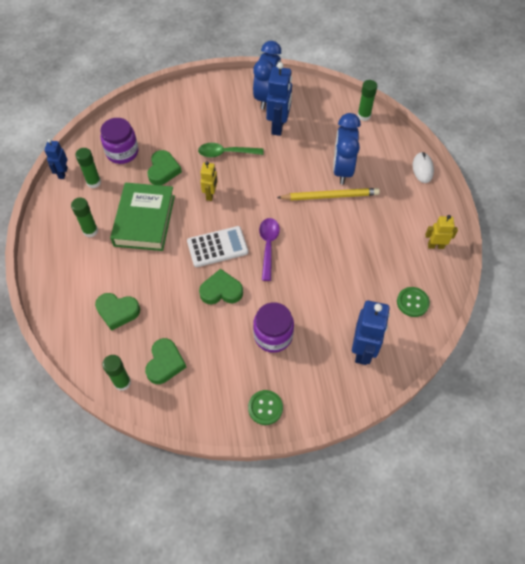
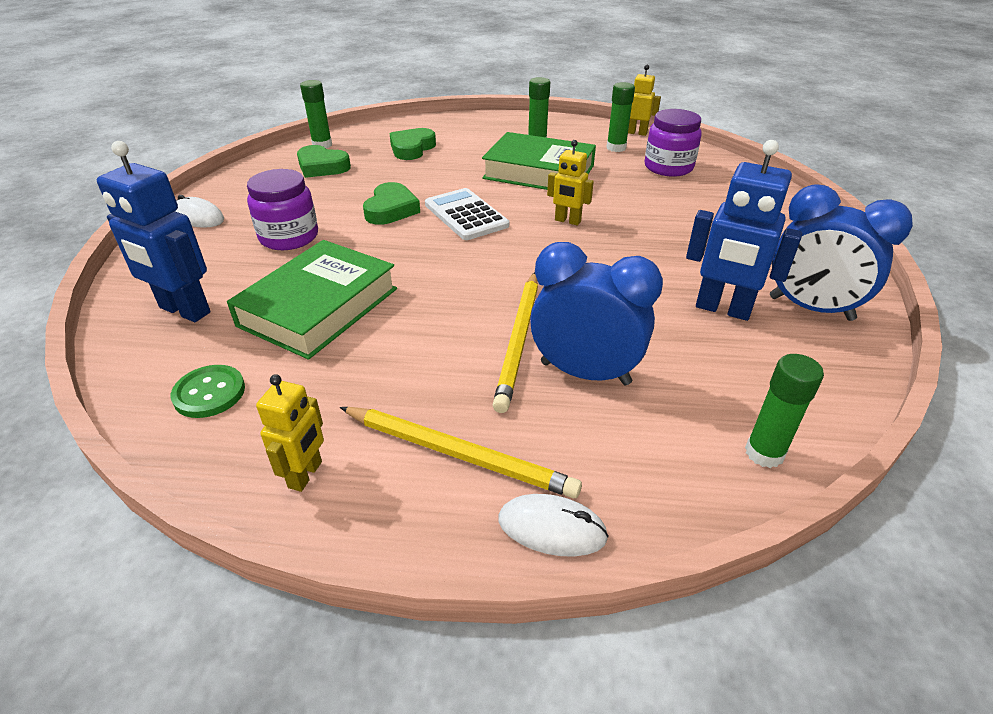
camera: 105 degrees right, 20 degrees down
(62, 173) = (636, 133): blue robot -> yellow robot
(163, 170) = (627, 191): green heart -> none
(217, 247) = (466, 215): white calculator -> white calculator turned 150 degrees clockwise
(226, 153) = (655, 244): green spoon -> none
(265, 408) = (198, 217): green button -> white mouse
(268, 246) = (442, 255): purple spoon -> none
(336, 287) = (319, 307): none -> green book
(404, 201) = (458, 453): none -> yellow pencil

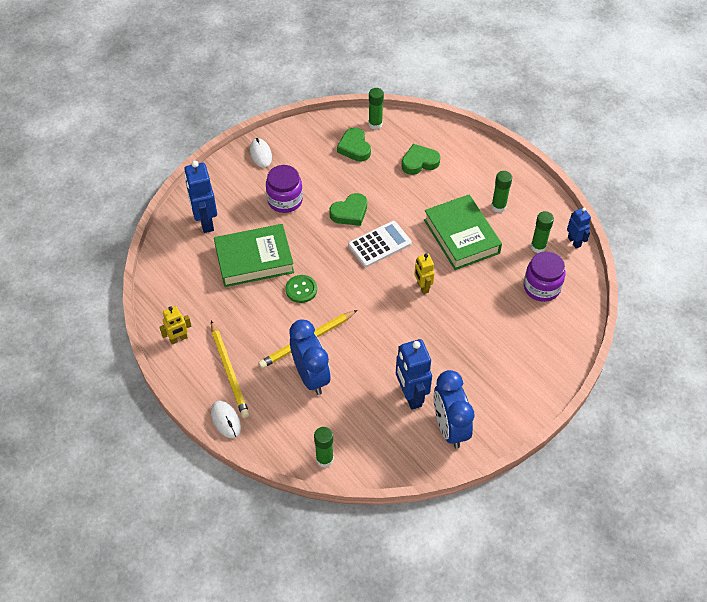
camera: 45 degrees right, 15 degrees up
(209, 393) = (180, 277): green button -> green button (301, 289)
(466, 215) = (379, 244): white calculator -> white calculator turned 45 degrees clockwise
(636, 133) = (574, 241): yellow robot -> blue robot

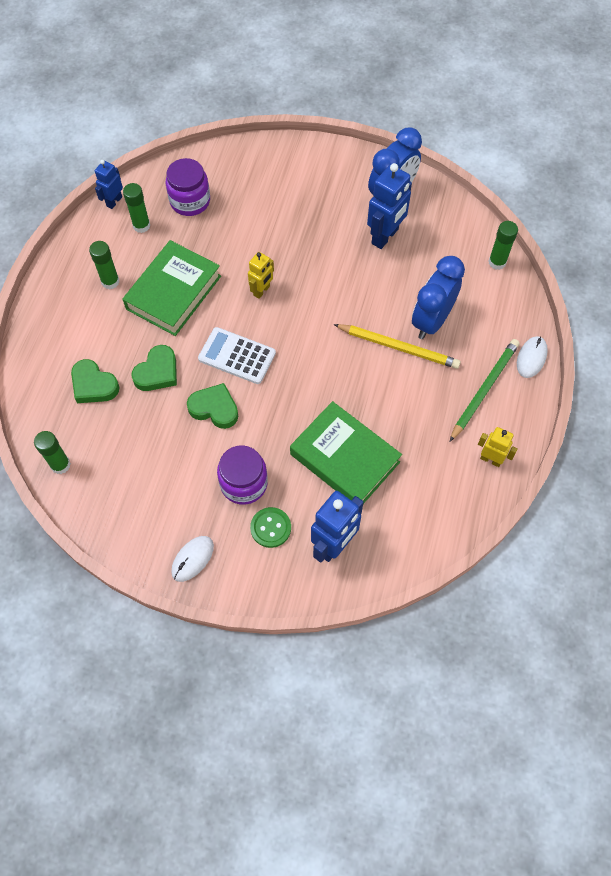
camera: 125 degrees left, 10 degrees up
(229, 371) = (484, 389): yellow pencil -> green pencil
(301, 289) = (346, 390): green button -> green button (270, 528)
(354, 147) = (114, 463): green heart -> green heart (157, 372)

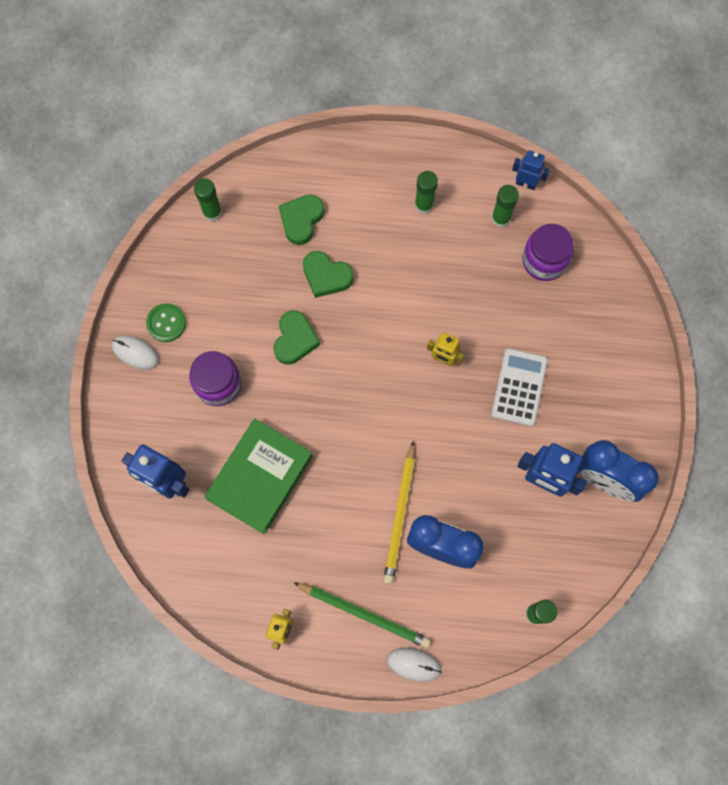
camera: 80 degrees right, 10 degrees up
(173, 292) = (423, 270): green book -> none
(237, 356) = (359, 349): white calculator -> white calculator (519, 387)
(270, 528) = (176, 418): green button -> green button (166, 323)

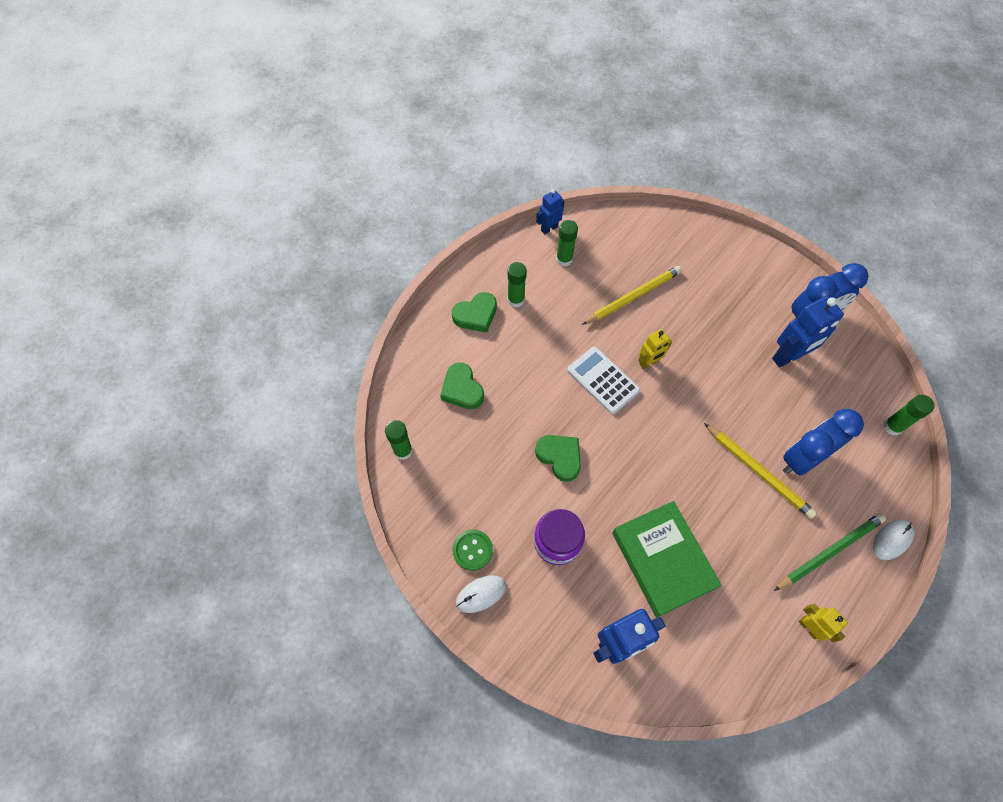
camera: 55 degrees left, 10 degrees down
(326, 276) = (522, 401): green heart -> green heart (476, 315)
(505, 304) = (633, 296): none -> yellow pencil
(519, 387) = (704, 328): white calculator -> white calculator (603, 380)
(544, 260) = (616, 253): purple jar -> none

